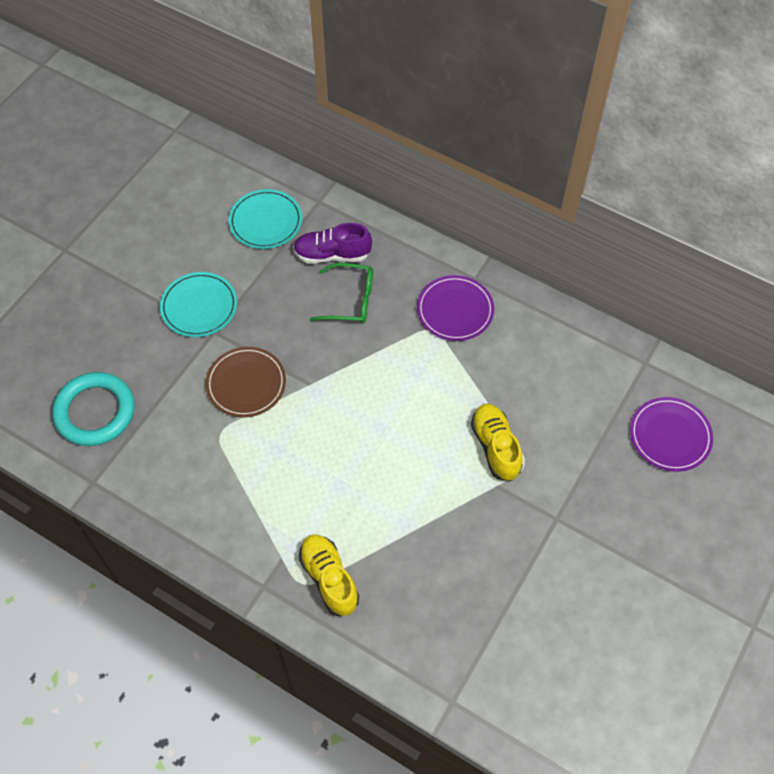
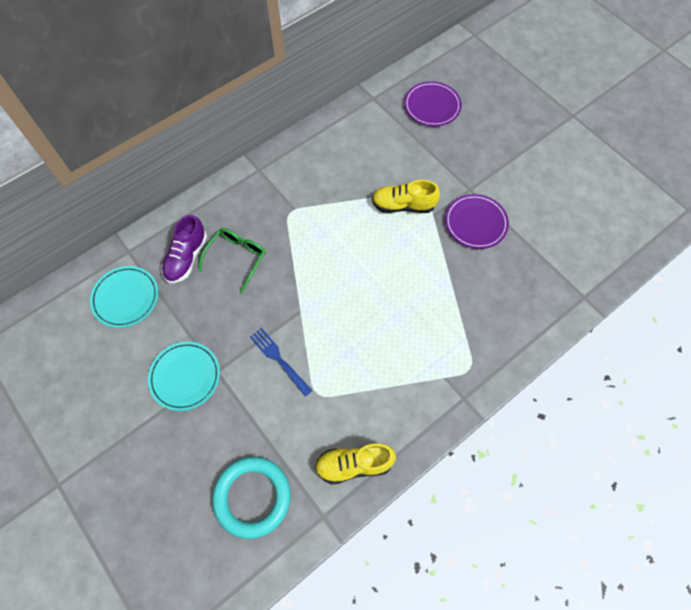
camera: 70 degrees left, 5 degrees up
(246, 384) = (279, 359): brown plate -> blue fork
(329, 579) = (471, 348): yellow shoe -> yellow shoe (354, 465)
(455, 310) = (280, 191): purple plate -> purple plate (475, 223)

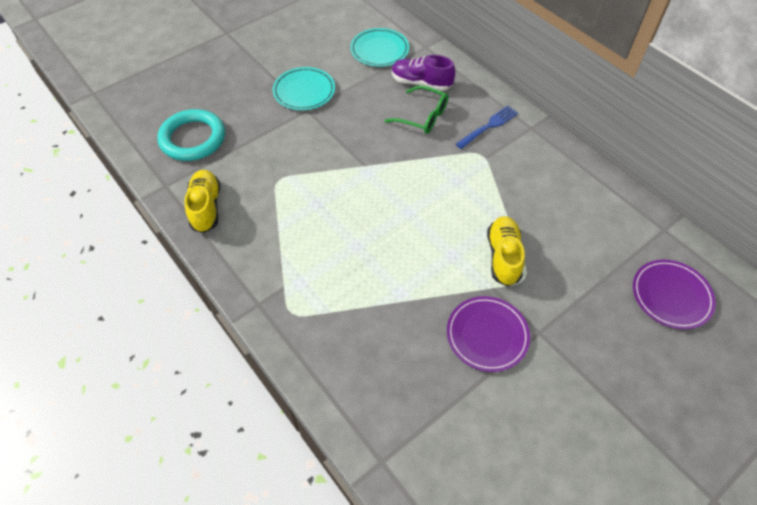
camera: 90 degrees right, 10 degrees down
(279, 359) = (315, 151): blue fork -> blue fork (488, 126)

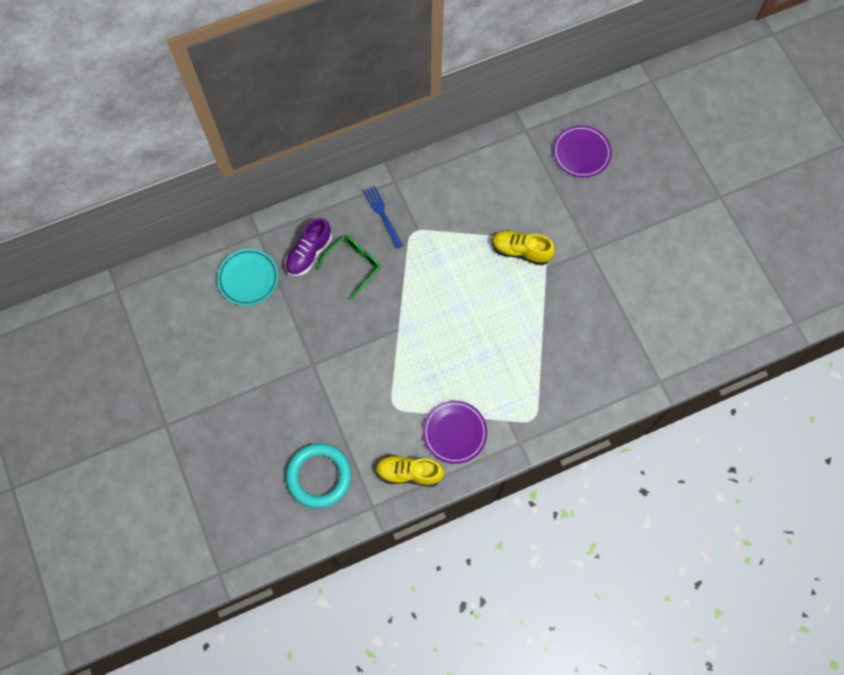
camera: 75 degrees left, 15 degrees up
(304, 91) = (285, 362): turquoise plate -> none
(487, 335) = (584, 285): purple plate -> purple plate (454, 432)

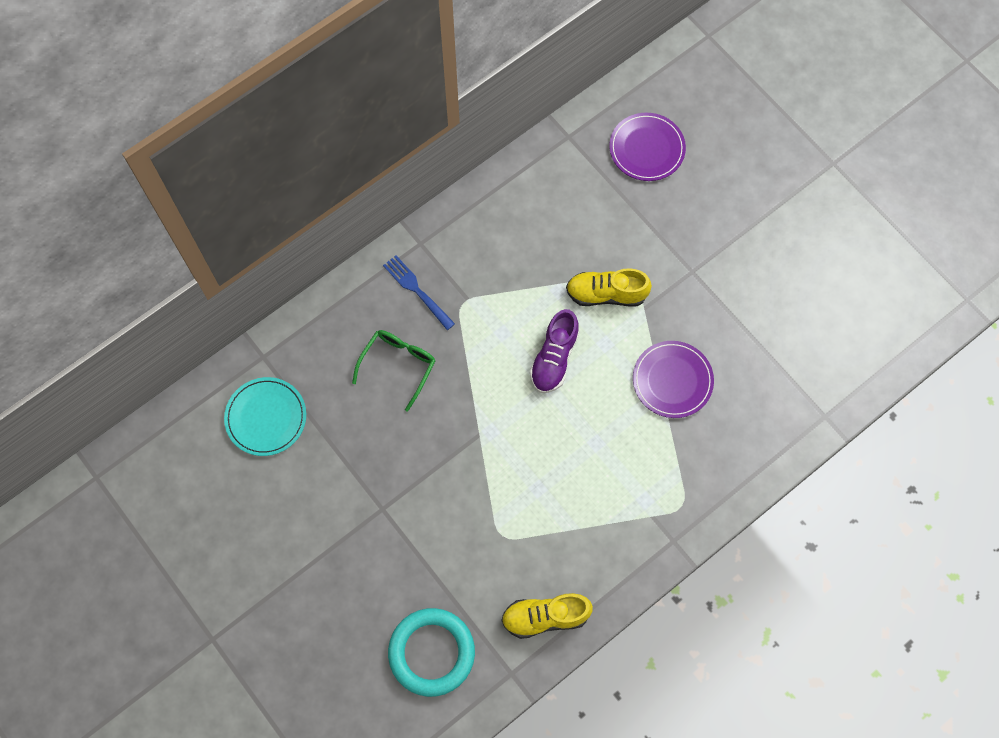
camera: 15 degrees left, 0 degrees up
(309, 254) = (336, 365): purple shoe -> purple shoe (554, 358)
(454, 432) = (588, 549): purple plate -> purple plate (672, 380)

